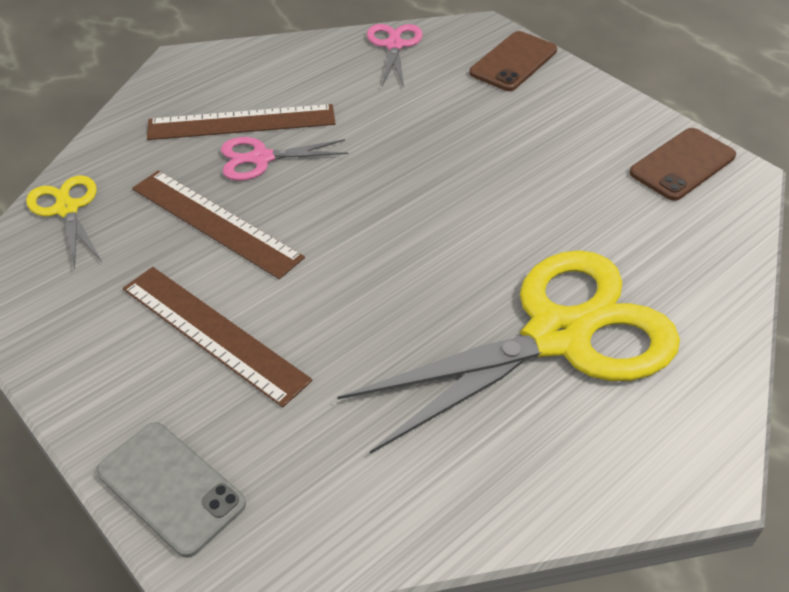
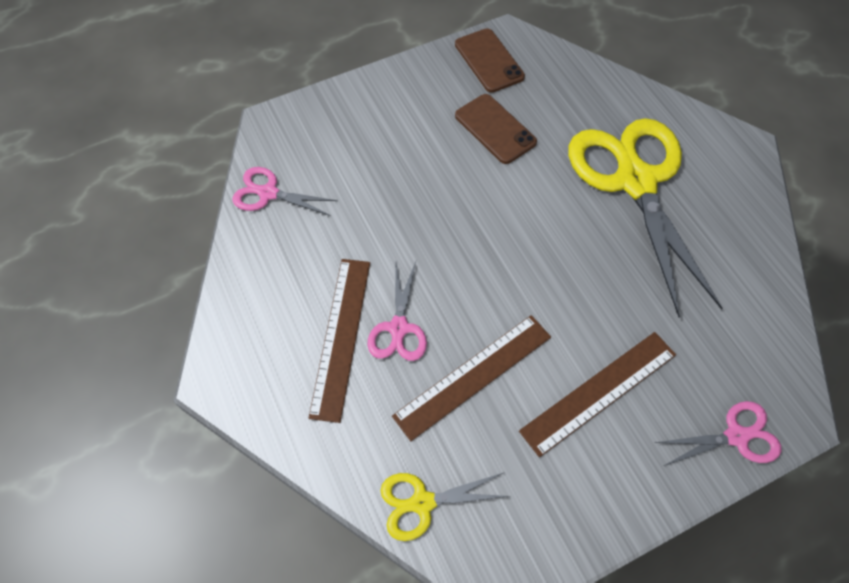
camera: 75 degrees left, 15 degrees up
(171, 488) = (736, 436): grey phone -> pink scissors
(513, 62) = (329, 117): brown phone -> brown phone (495, 129)

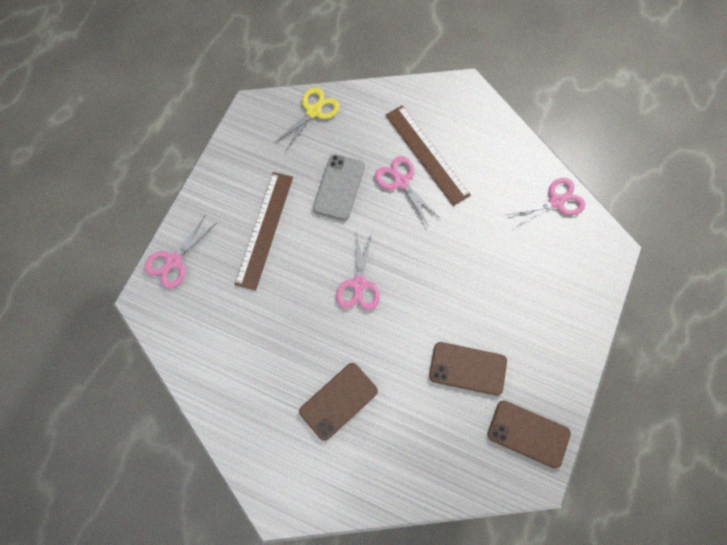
camera: 140 degrees right, 10 degrees up
(473, 375) = (339, 187): brown ruler -> grey phone
(536, 260) = (359, 284): none -> pink scissors
(635, 181) = (338, 401): yellow scissors -> brown phone

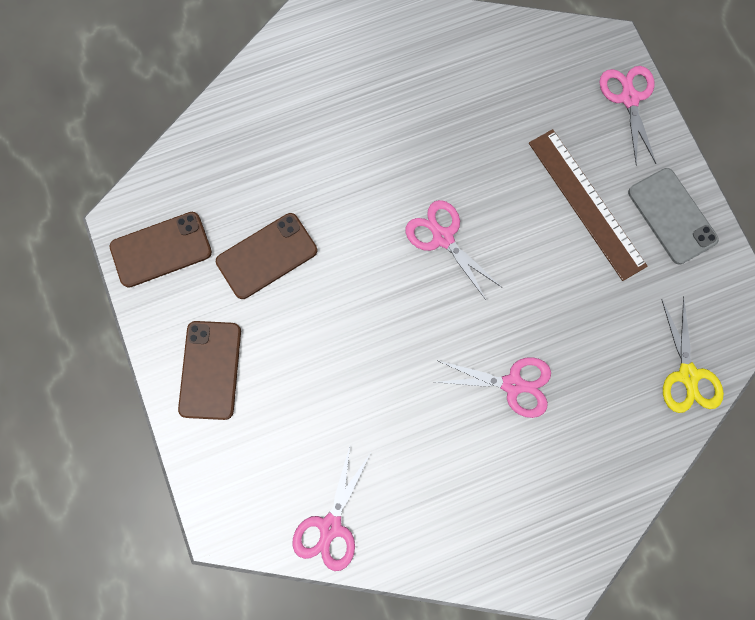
camera: 135 degrees right, 5 degrees up
(338, 401) = (355, 123): brown phone -> brown phone (210, 370)
(339, 187) = (566, 315): grey phone -> grey phone (671, 216)
(427, 154) = (519, 445): brown ruler -> none

